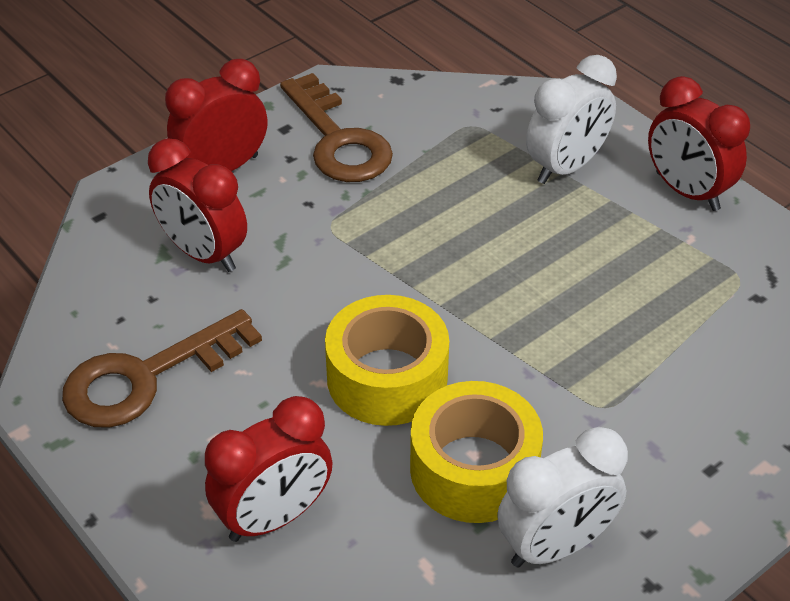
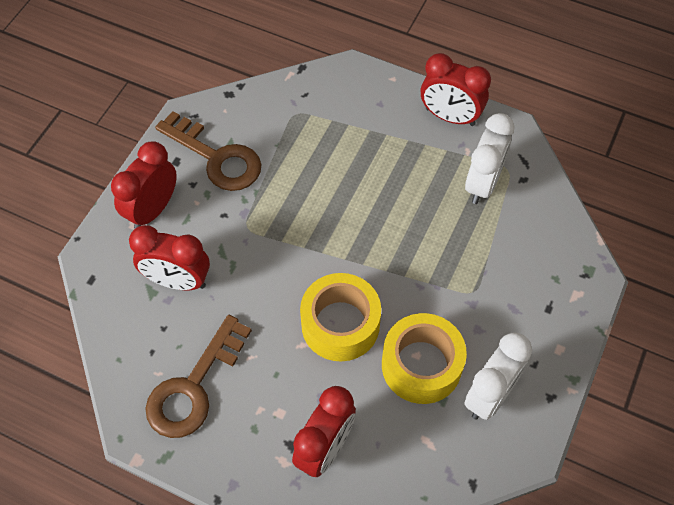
camera: 25 degrees left, 15 degrees up
(566, 167) = (370, 125): white clock -> white clock (482, 183)

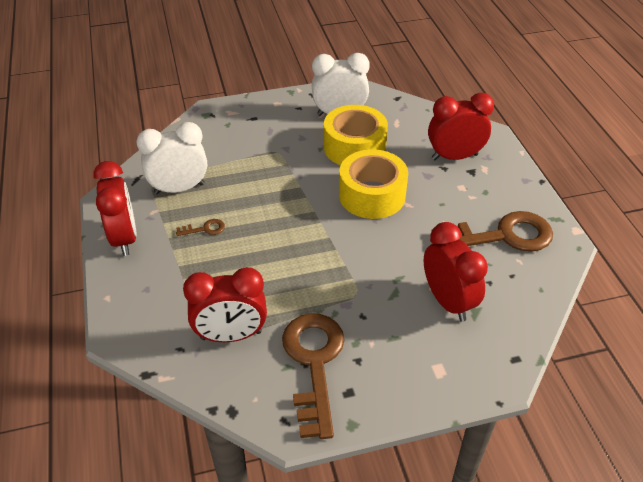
camera: 130 degrees left, 15 degrees down
(153, 209) = (412, 369): red clock -> red clock (231, 335)
(412, 173) = (205, 229): none -> brown key

